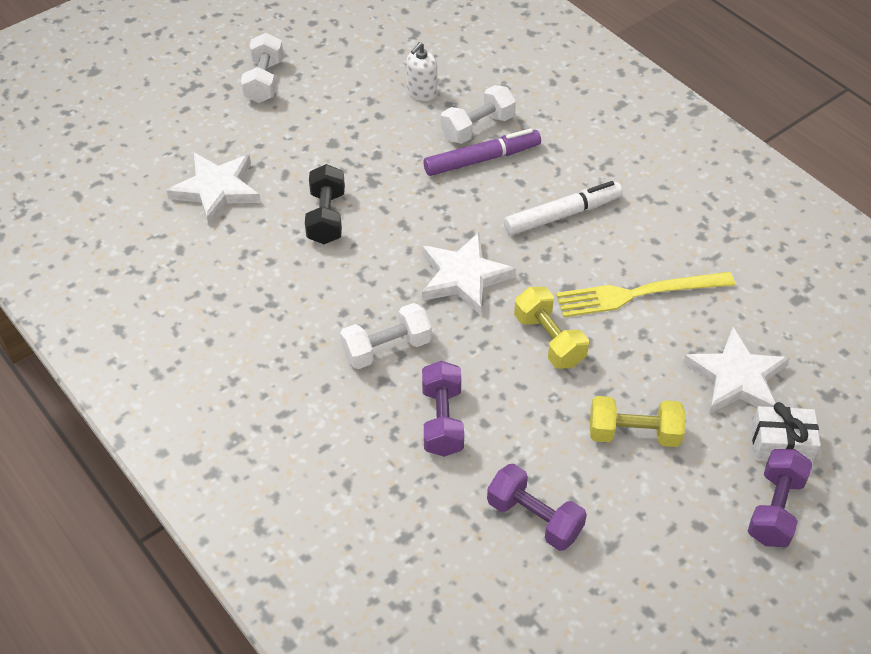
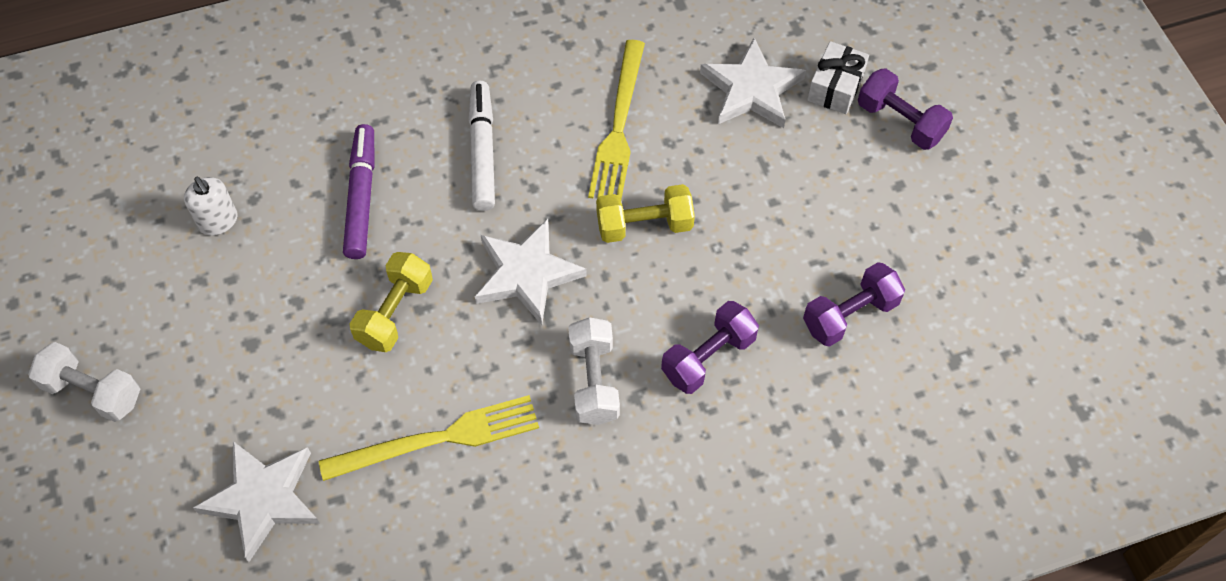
camera: 70 degrees left, 10 degrees up
(298, 269) = (438, 439): none -> yellow fork
(326, 217) = (371, 386): black dumbbell -> none
(442, 420) = (708, 357): purple dumbbell -> purple dumbbell turned 60 degrees counterclockwise
(477, 128) = (309, 184): white dumbbell -> none
(633, 433) = (783, 196): yellow dumbbell -> yellow dumbbell (395, 312)

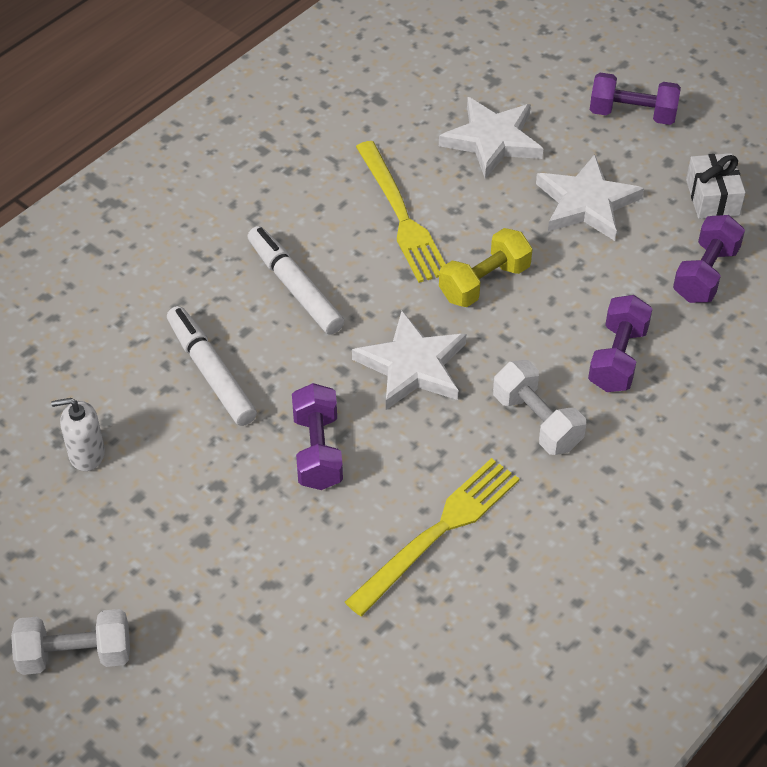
camera: 30 degrees left, 10 degrees down
(218, 221) = (86, 454): white soap dispenser -> white soap dispenser turned 150 degrees clockwise
(263, 499) = (316, 660): white star -> white star (586, 203)
(362, 197) = (211, 372): purple marker -> white marker
(395, 312) = (317, 451): yellow dumbbell -> purple dumbbell
(835, 87) = (560, 110): white gift -> white gift (712, 197)

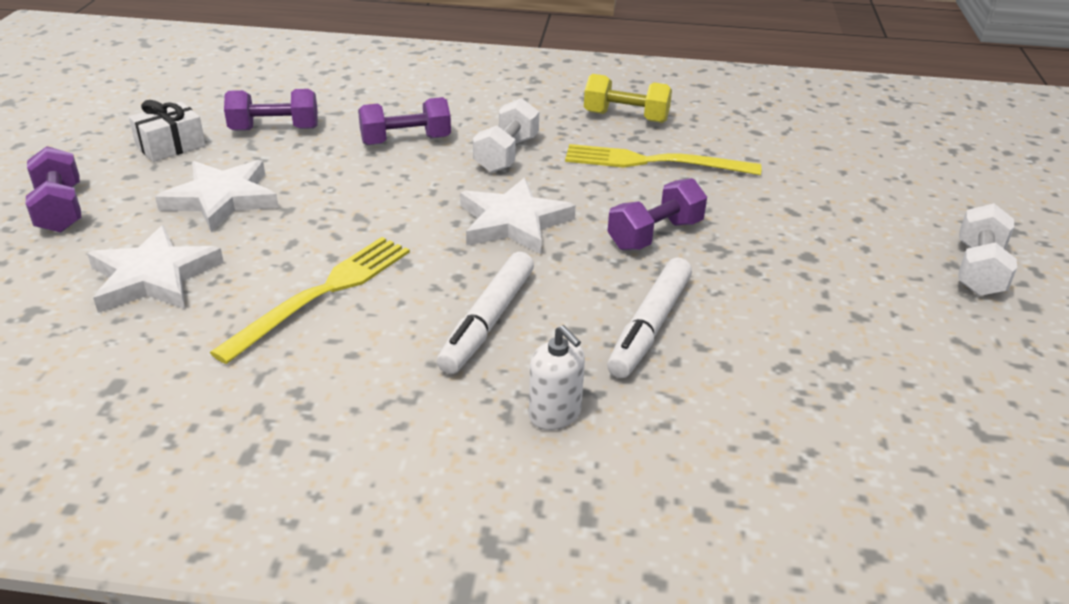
camera: 125 degrees left, 15 degrees down
(75, 655) = (978, 270): white dumbbell -> white dumbbell turned 60 degrees clockwise
(86, 454) = (831, 358): white soap dispenser -> white soap dispenser (555, 414)
(484, 282) = (376, 219): yellow dumbbell -> yellow dumbbell (626, 117)

